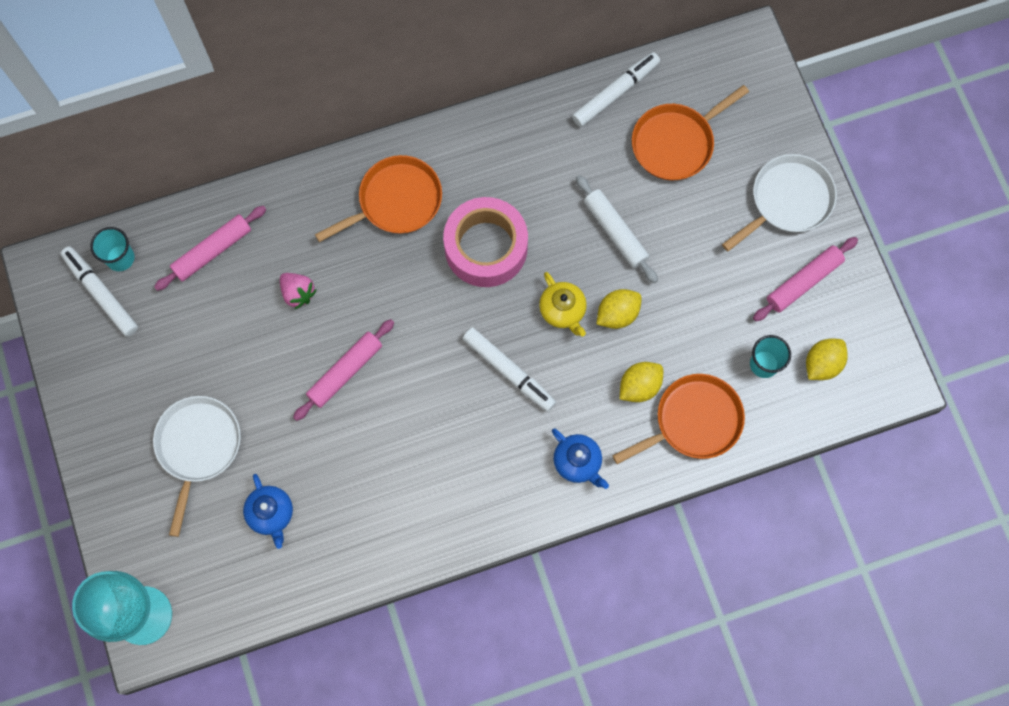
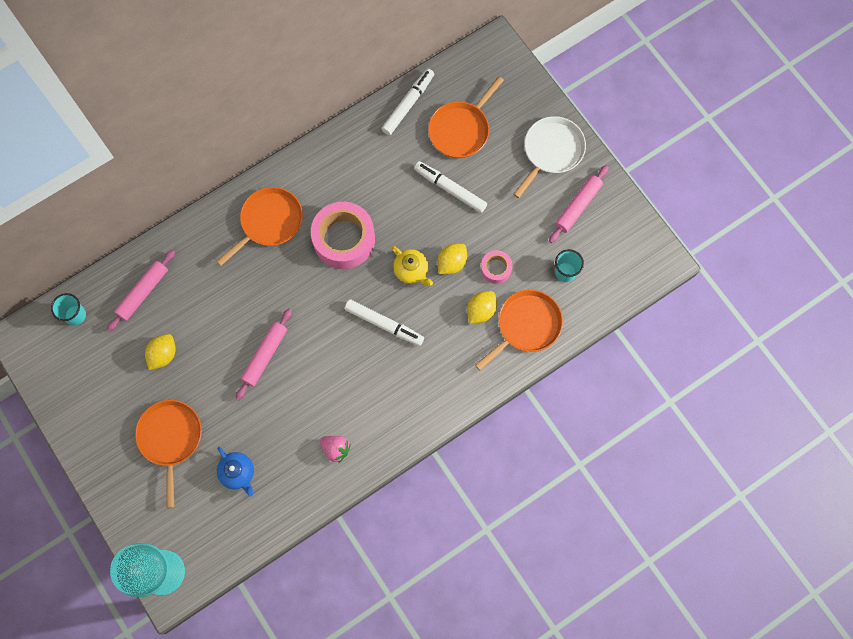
camera: 15 degrees left, 0 degrees up
(101, 294) = (68, 345): white marker -> white marker (450, 189)
(198, 447) = (170, 438): white pan -> orange pan
(298, 293) = (215, 307): pink strawberry -> pink strawberry (336, 449)
(578, 462) = (451, 377): blue teapot -> none
(615, 232) = (434, 204): white rolling pin -> none
(673, 336) = (496, 269): none -> pink tape
(822, 364) = (606, 261): yellow lemon -> yellow lemon (163, 355)

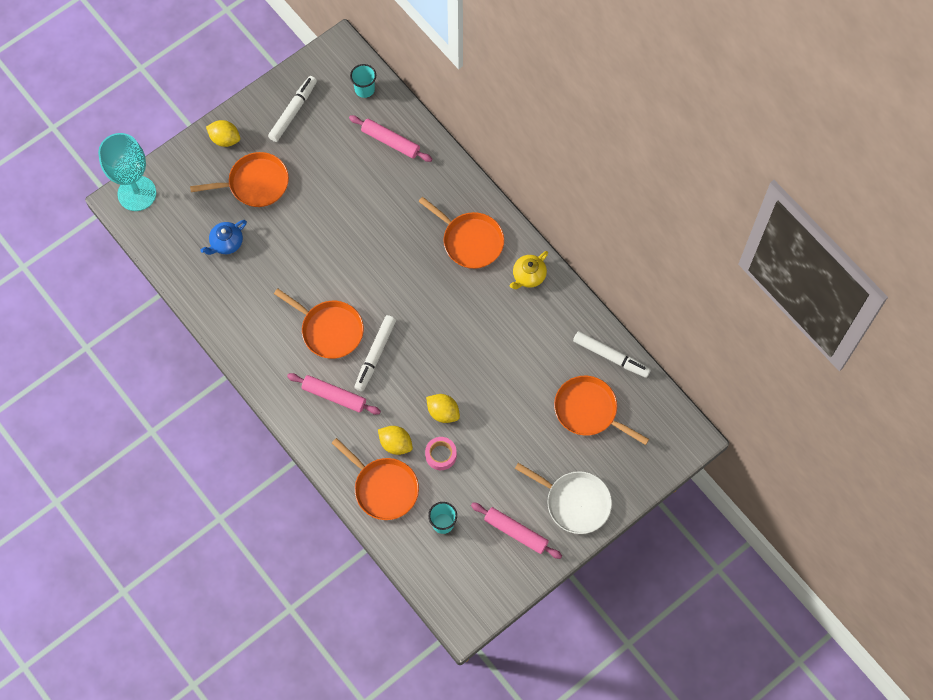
camera: 85 degrees right, 5 degrees down
(163, 355) = (332, 167): yellow lemon -> yellow lemon (225, 139)
(265, 355) = (337, 252): pink rolling pin -> pink rolling pin (334, 396)
(336, 449) = (252, 324): pink strawberry -> none
(344, 239) = (459, 310): pink tape -> none
(352, 368) = (329, 330): none -> orange pan
(411, 270) = (432, 375): yellow teapot -> yellow teapot (528, 276)
(450, 189) = (522, 405): white marker -> white marker (293, 111)

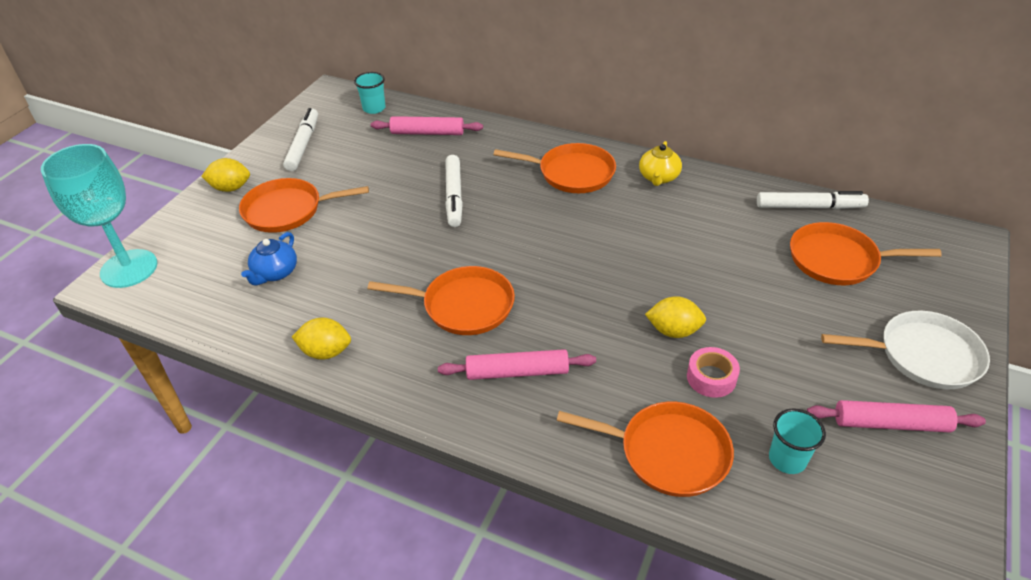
camera: 25 degrees left, 25 degrees down
(255, 183) = (287, 210): orange pan -> orange pan turned 150 degrees counterclockwise
(375, 355) = (541, 308): white marker -> white marker (454, 196)
(395, 444) = (641, 391): yellow lemon -> yellow lemon (326, 352)

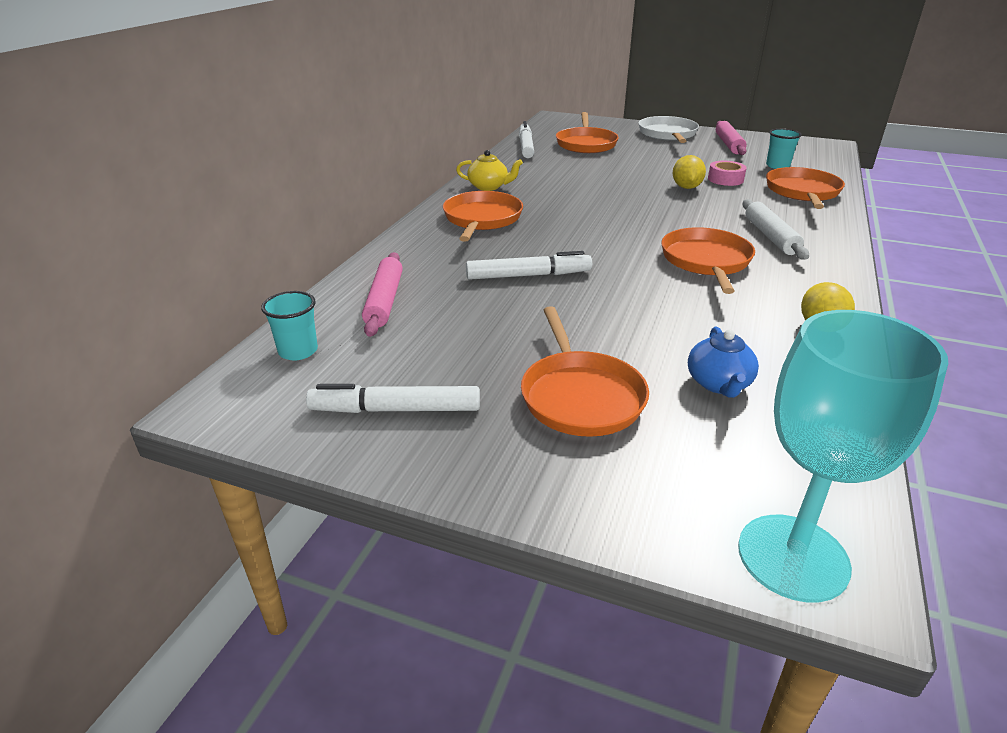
camera: 95 degrees left, 10 degrees down
(231, 188) = (529, 474): yellow lemon -> none
(275, 273) = (719, 384): blue teapot -> blue teapot turned 75 degrees clockwise
(517, 372) = (770, 237): pink rolling pin -> white rolling pin

